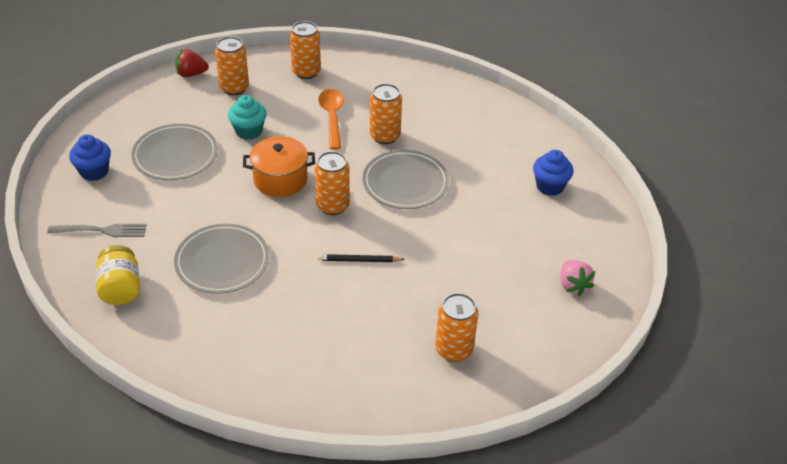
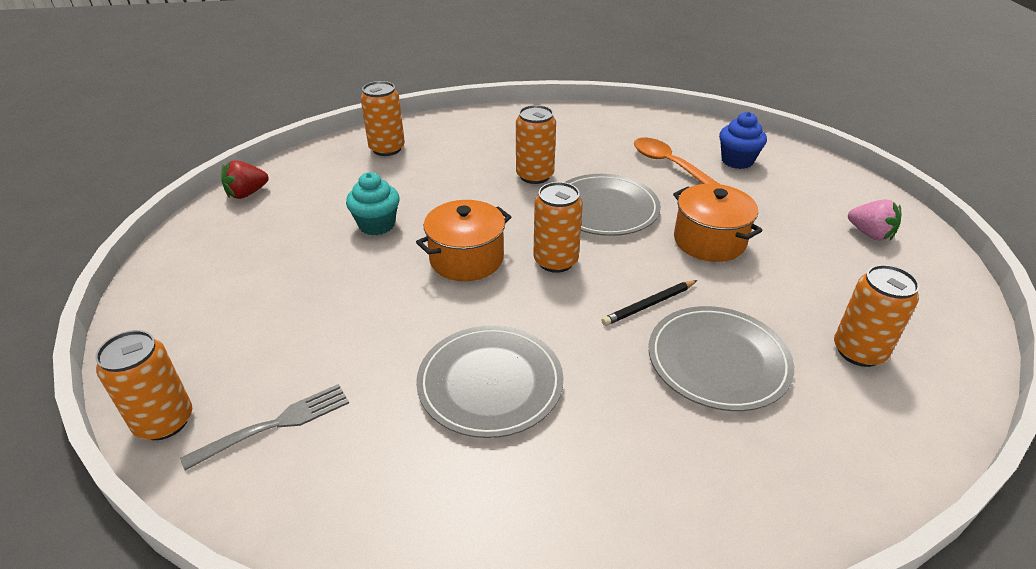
camera: 30 degrees left, 5 degrees down
(94, 171) = (198, 351): blue cupcake -> none
(121, 288) = (378, 495): yellow jar -> none
(175, 155) = (304, 284): grey plate -> grey plate (718, 361)
(234, 88) = (316, 189): orange can -> orange can (164, 421)
(332, 117) = (460, 178): orange spoon -> orange spoon (668, 164)
(449, 237) = (709, 241): none -> orange pot

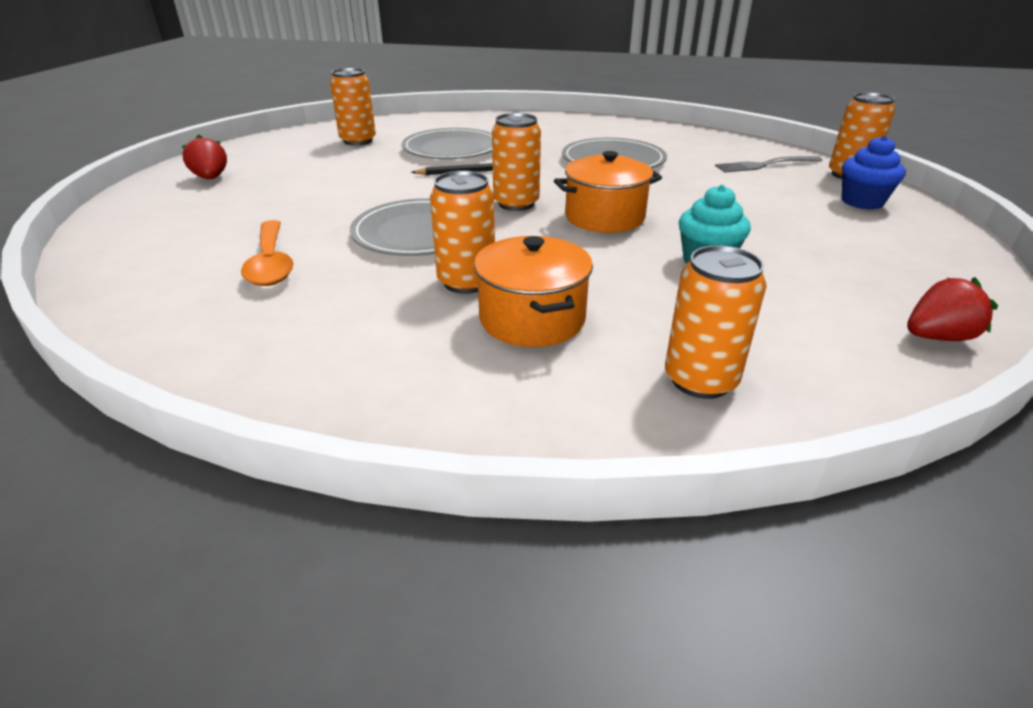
camera: 160 degrees left, 5 degrees down
(709, 241) = (355, 194): orange pot -> orange pot (532, 319)
(737, 161) = (180, 251): blue cupcake -> blue cupcake (862, 202)
(870, 234) = (211, 178): pink strawberry -> red strawberry

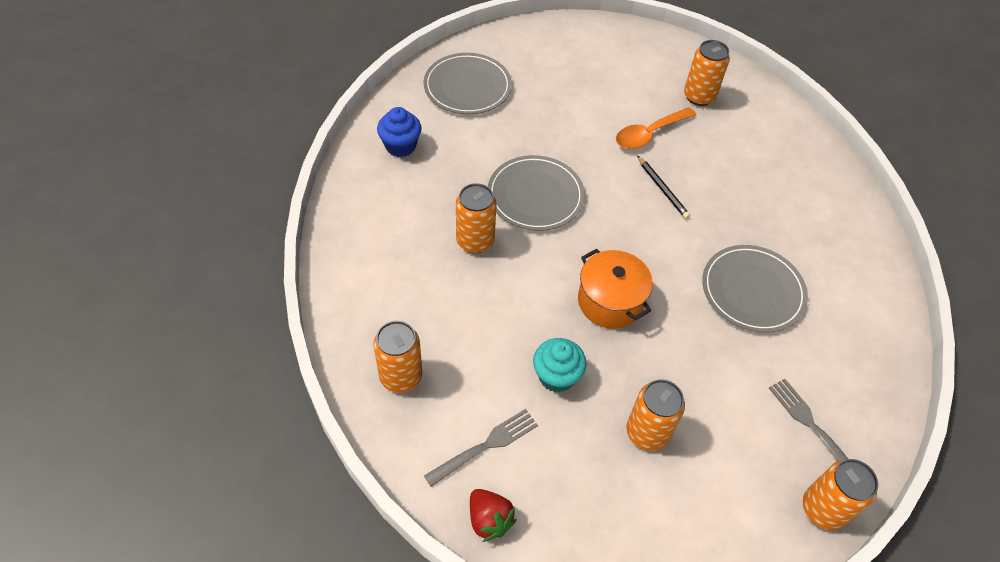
camera: 70 degrees right, 20 degrees up
(211, 178) = (575, 50): red strawberry -> none
(271, 263) = (464, 139): orange spoon -> orange spoon (649, 134)
(452, 149) = (715, 164): grey plate -> grey plate (467, 87)
(516, 203) = (611, 239): orange can -> orange can (647, 432)
(532, 319) = (441, 284): orange pot -> none
(819, 323) = (485, 446): none -> grey fork
(862, 202) = (743, 510): blue cupcake -> blue cupcake (400, 146)

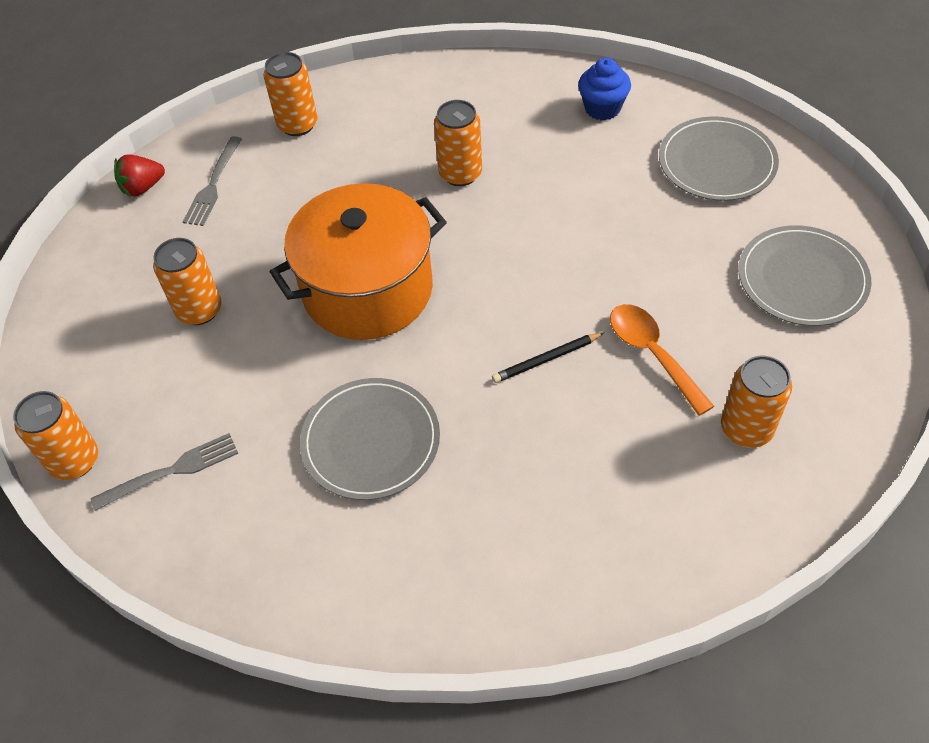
camera: 100 degrees right, 0 degrees up
(485, 446) = (213, 184): grey fork -> grey fork turned 45 degrees clockwise
(535, 195) = (530, 226): grey plate -> grey plate (802, 279)
(556, 376) = (278, 238): turquoise cupcake -> none
(610, 301) = (367, 290): orange pot -> orange pot, size x1.67

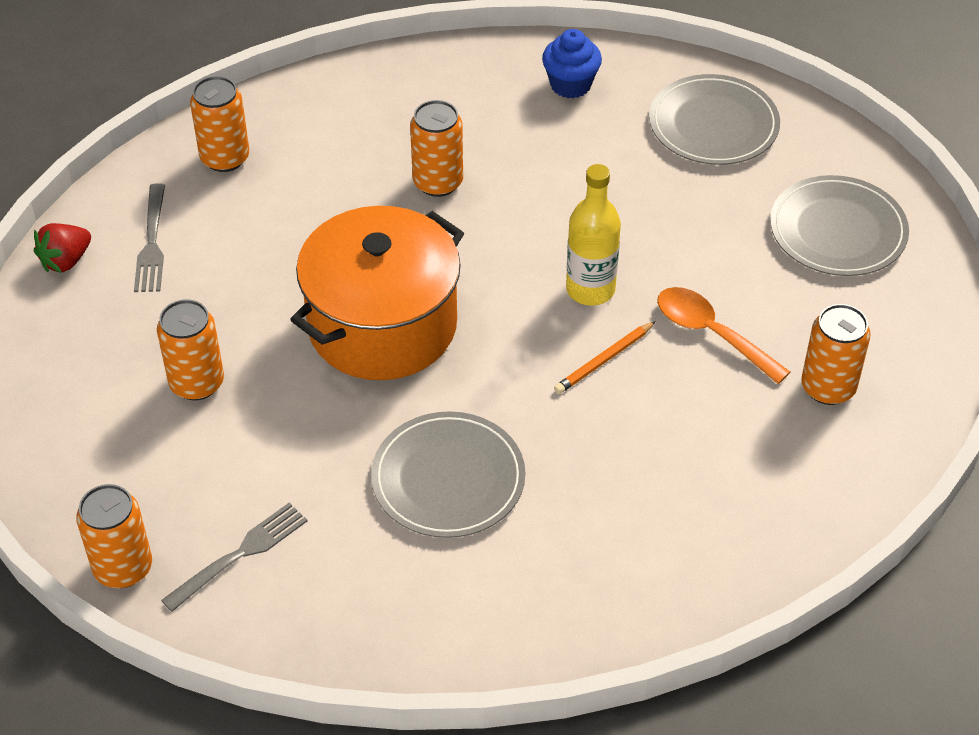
camera: 20 degrees left, 5 degrees down
(546, 359) = (604, 360): black pencil -> orange pencil
(557, 292) = (590, 289): none -> yellow bottle

